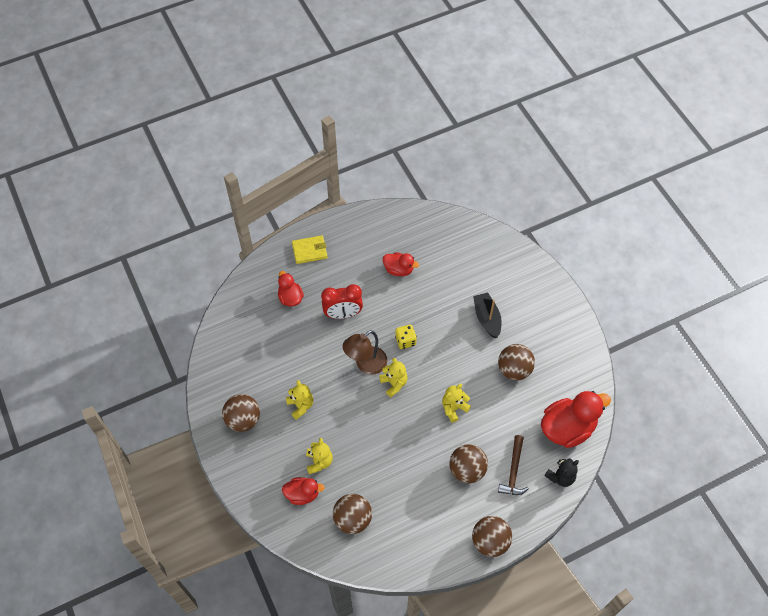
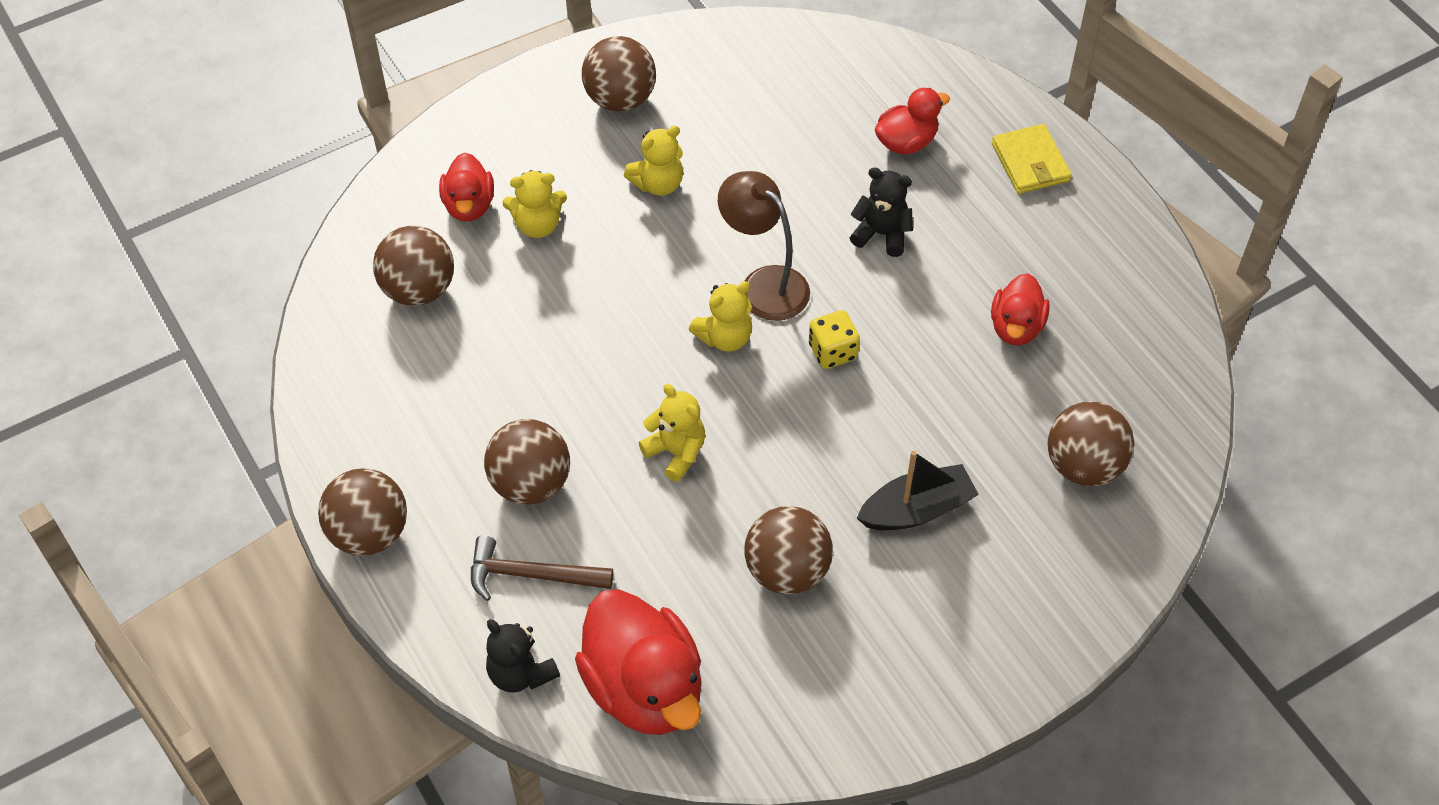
camera: 85 degrees right, 5 degrees down
(343, 314) = (881, 234): red clock -> black teddy bear
(469, 256) = (1083, 466): none -> brown ball

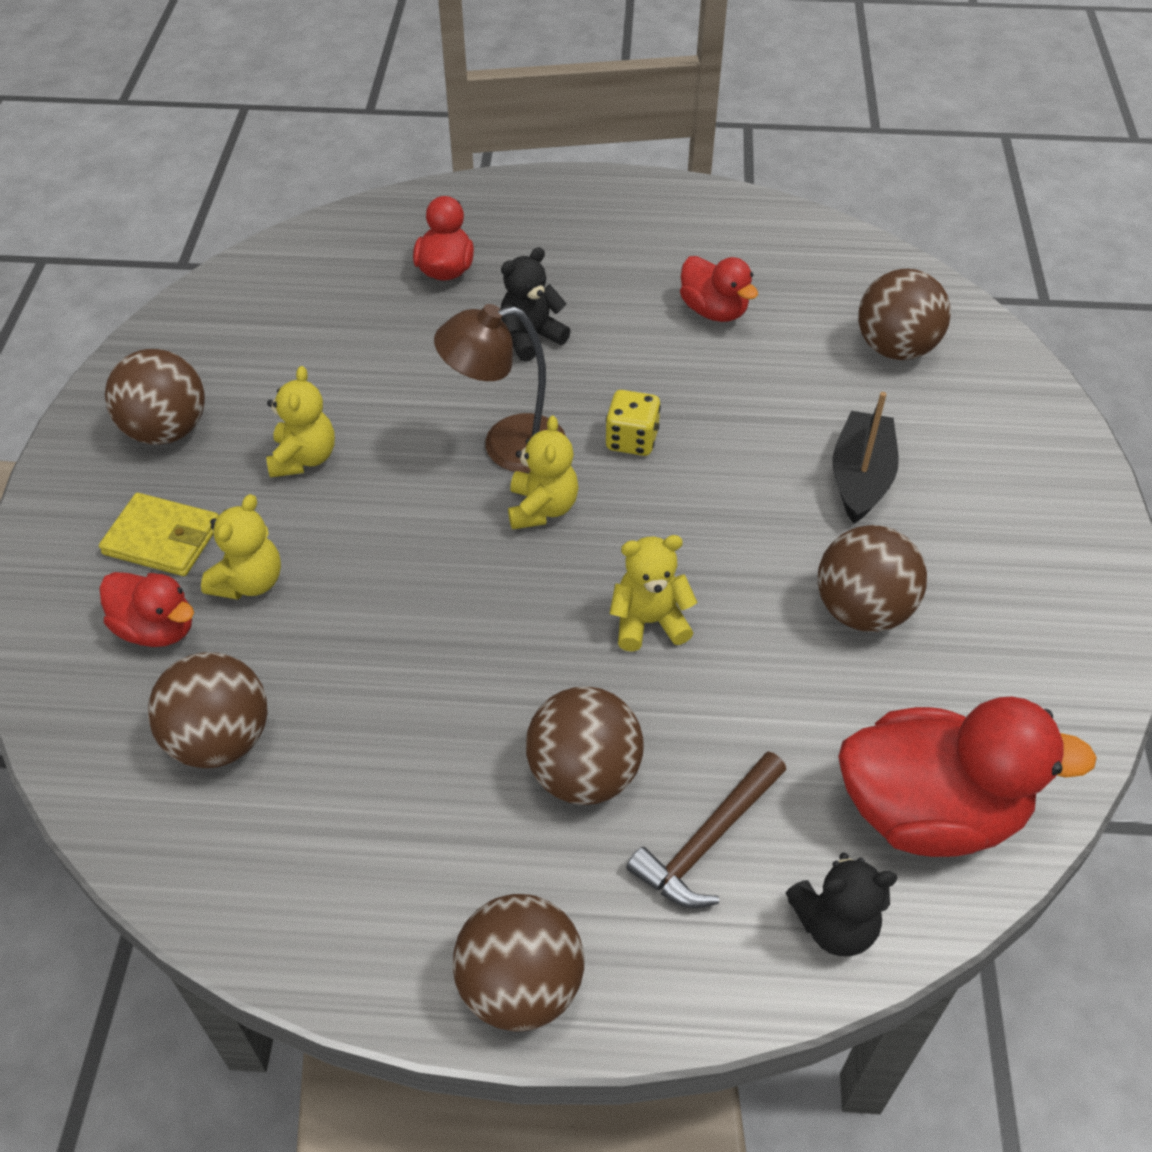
camera: 55 degrees left, 5 degrees down
(1030, 162) = (548, 212): yellow wallet -> yellow wallet (162, 538)

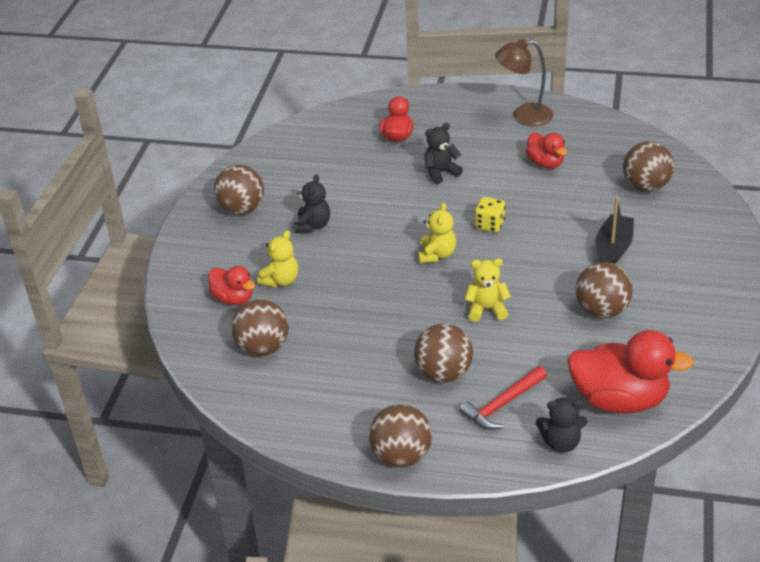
camera: 10 degrees right, 10 degrees down
(162, 538) = (237, 259): yellow wallet -> none
(304, 458) = (313, 225): yellow teddy bear -> black teddy bear
(507, 446) = (421, 225): brown lamp -> brown lamp (523, 116)
(707, 841) = (502, 404): brown hammer -> red hammer

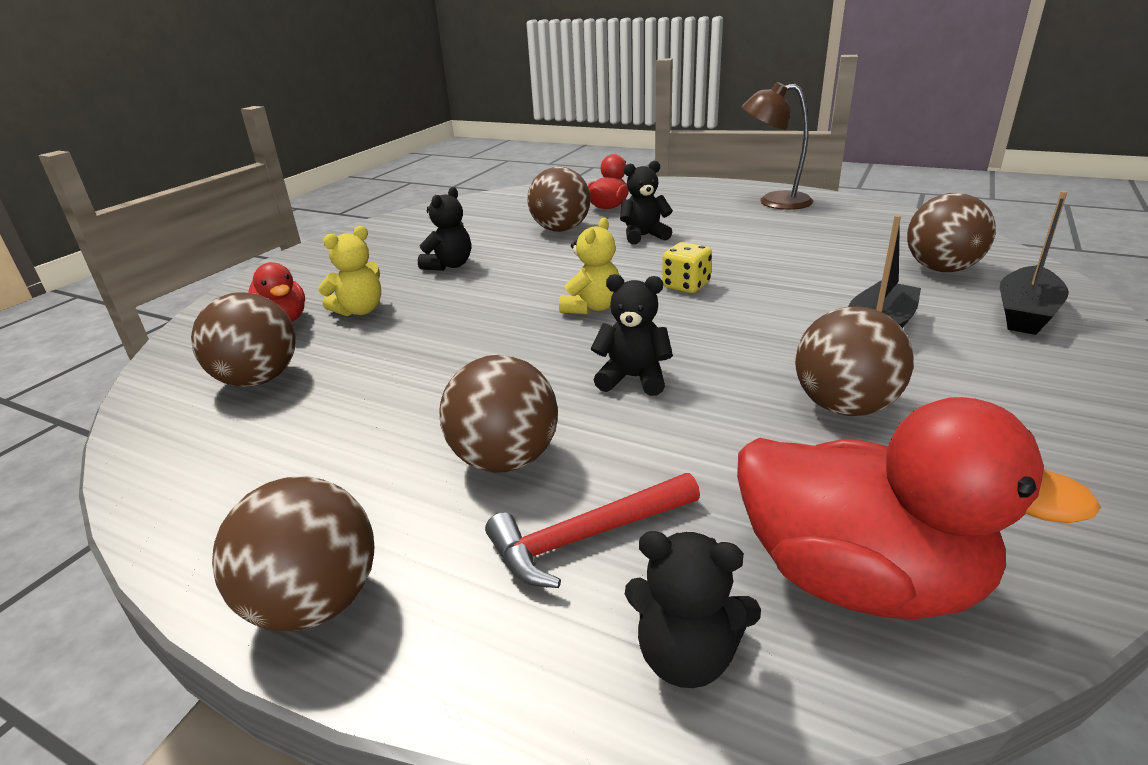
camera: 15 degrees right, 10 degrees down
(242, 209) = (381, 246): brown ball -> brown ball (560, 229)
(486, 309) = (633, 378): yellow teddy bear -> black teddy bear
(545, 163) = (790, 238): red duck -> none
(692, 223) = (1025, 313): none -> black boat

